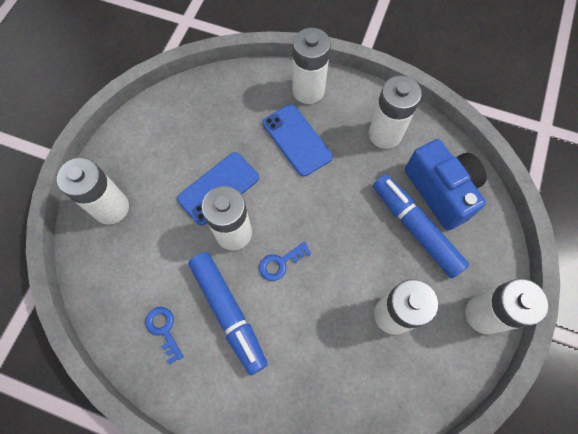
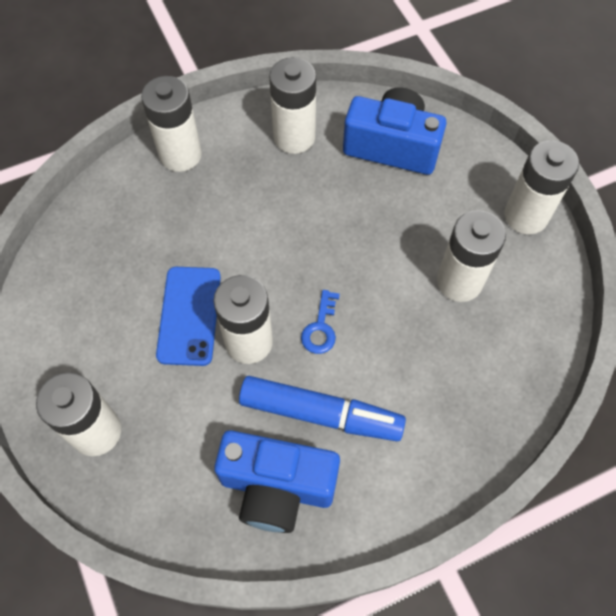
camera: 45 degrees left, 5 degrees down
(164, 330) = (277, 487): blue key -> blue camera
(297, 140) = (218, 208): blue phone -> none
(415, 228) = (403, 195): blue marker -> none

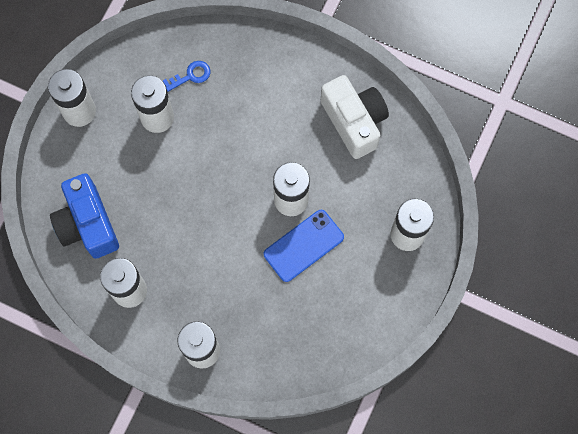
camera: 130 degrees left, 10 degrees up
(277, 487) = (354, 121): blue camera -> white camera
(321, 328) = (249, 169): blue key -> blue key (191, 75)
(321, 414) = (298, 130): blue marker -> none

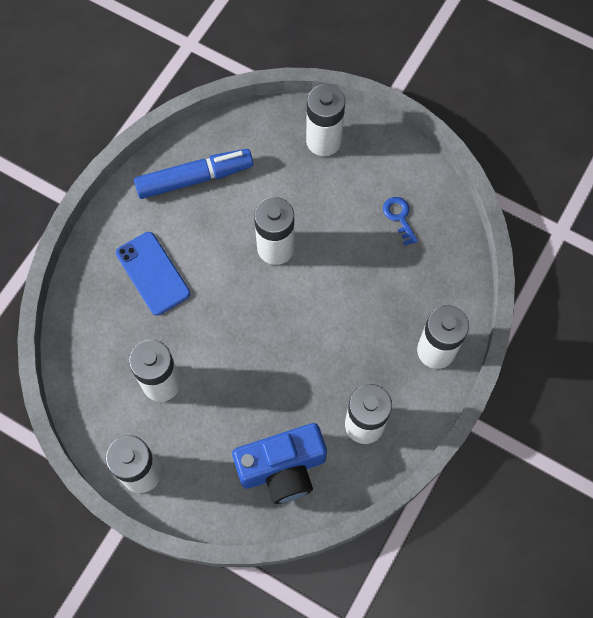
camera: 85 degrees left, 5 degrees down
(191, 75) = (116, 342): blue key -> blue key (399, 217)
(303, 245) = (327, 240): blue phone -> blue phone (153, 273)
(354, 121) = (195, 178): white camera -> blue marker

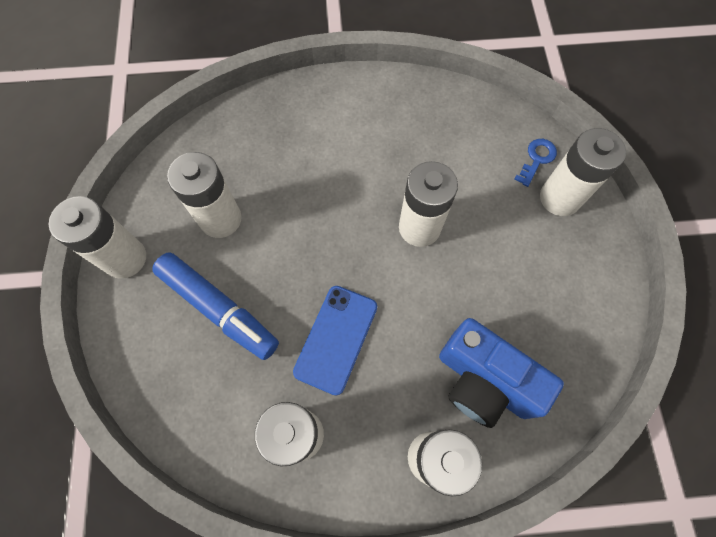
camera: 55 degrees right, 0 degrees up
(153, 273) = (317, 146): blue phone -> blue phone (336, 339)
(195, 178) = (431, 120): blue marker -> blue marker (219, 309)
(282, 468) = (202, 382): blue camera -> blue camera (484, 381)
(399, 217) = (544, 319): blue key -> blue key (536, 159)

